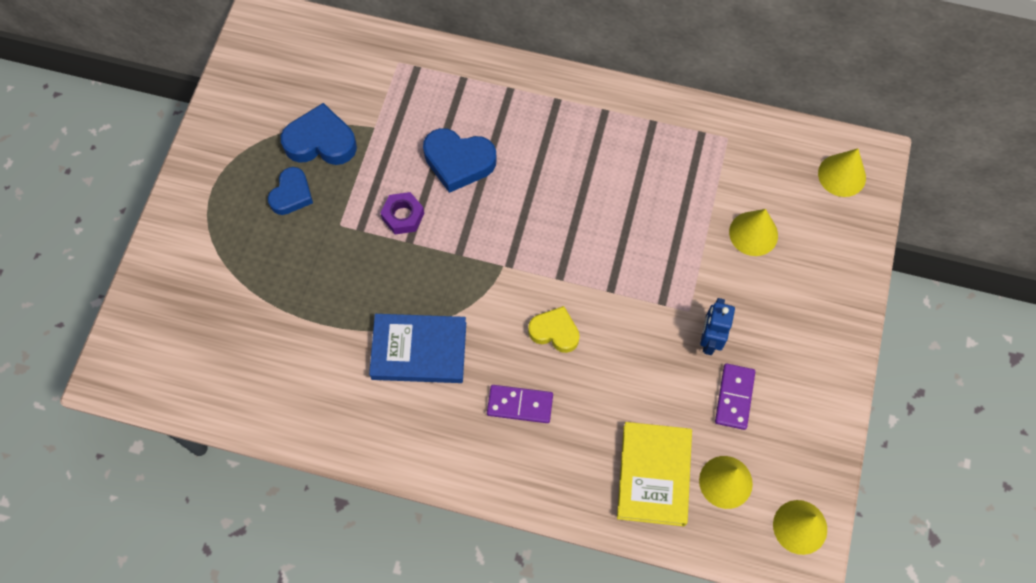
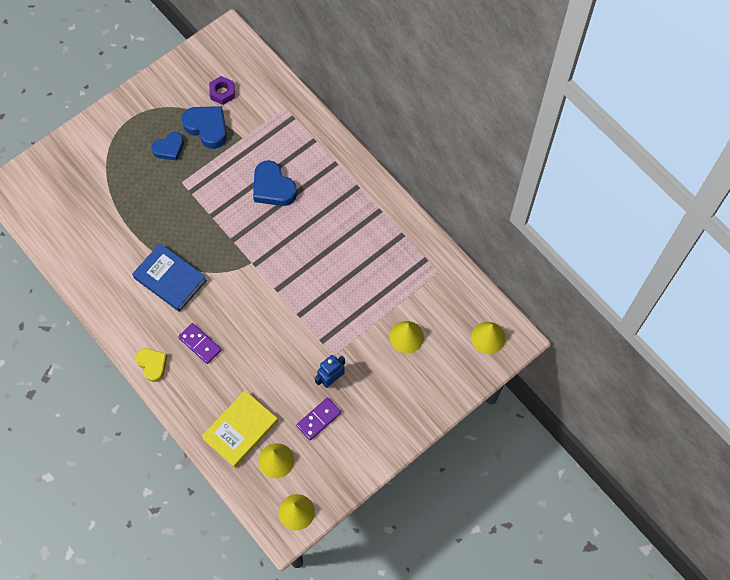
camera: 35 degrees right, 0 degrees up
(403, 216) = (219, 199): purple nut -> purple nut (222, 92)
(554, 332) = (250, 317): yellow heart -> yellow heart (152, 365)

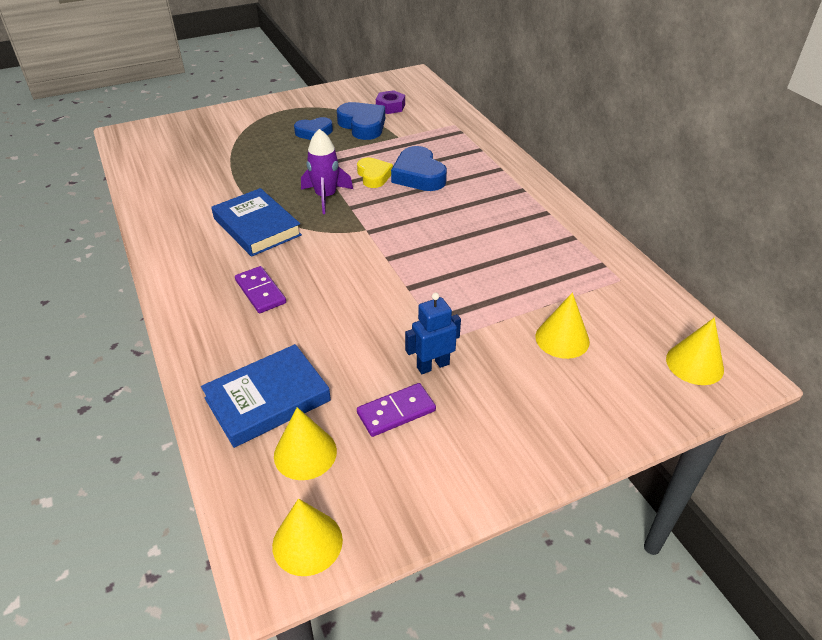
camera: 15 degrees right, 25 degrees down
(152, 365) = (185, 300): yellow heart -> yellow heart (374, 176)
(209, 232) = (326, 197): none -> purple rocket
(240, 430) = (267, 399): yellow book -> blue book

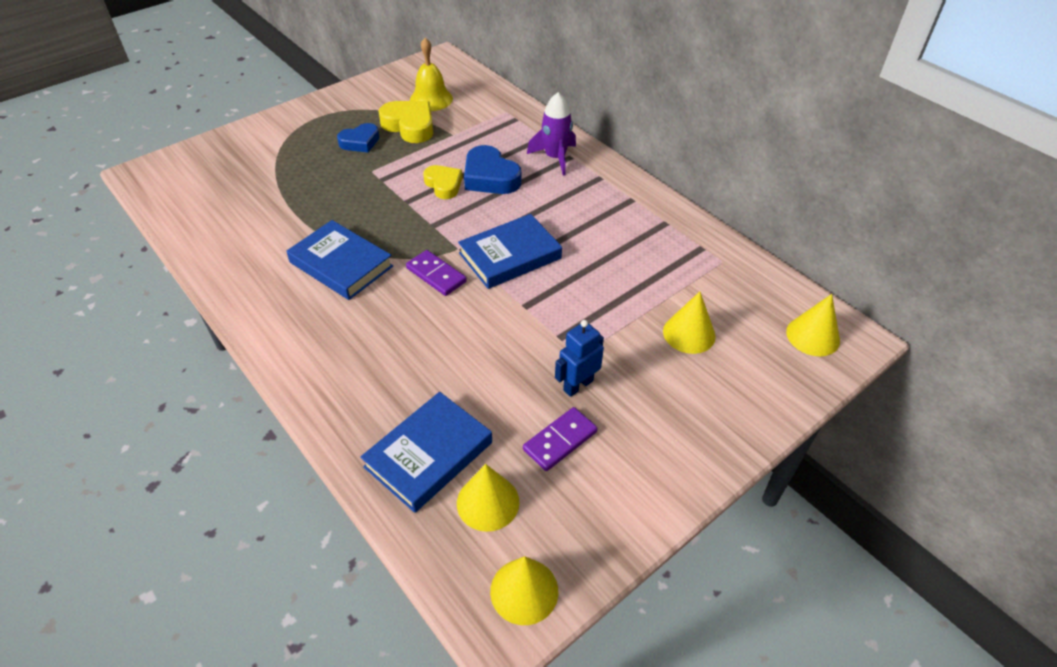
camera: 15 degrees left, 5 degrees up
(260, 292) = (374, 338): purple domino -> purple domino (436, 275)
(326, 197) = (402, 217): purple rocket -> purple rocket (555, 158)
(363, 125) = (410, 126): blue heart -> yellow heart
(390, 107) = (431, 99): purple nut -> yellow bell
(411, 243) = (510, 256): none -> blue book

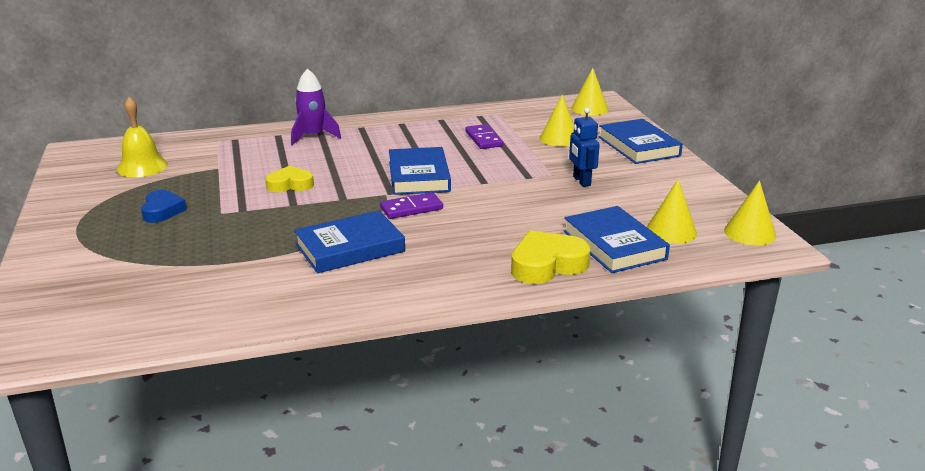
camera: 65 degrees left, 20 degrees down
(410, 126) = (173, 183): yellow heart -> yellow heart (547, 265)
(490, 177) = (305, 164): blue heart -> none
(560, 441) = (629, 197): purple domino -> purple domino (484, 139)
(723, 416) = (639, 146): none -> blue book

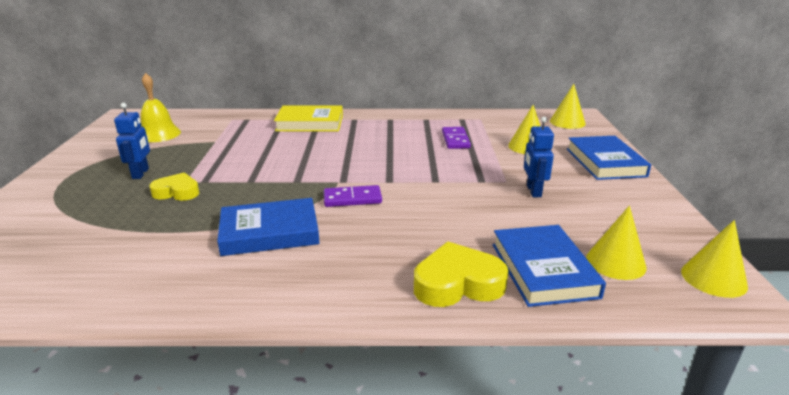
camera: 15 degrees right, 0 degrees up
(162, 211) = (141, 173): blue heart -> blue robot
(290, 184) = (261, 162): yellow heart -> yellow heart (177, 192)
(313, 136) = (310, 123): purple rocket -> yellow book
(419, 176) = (378, 168): blue book -> none

